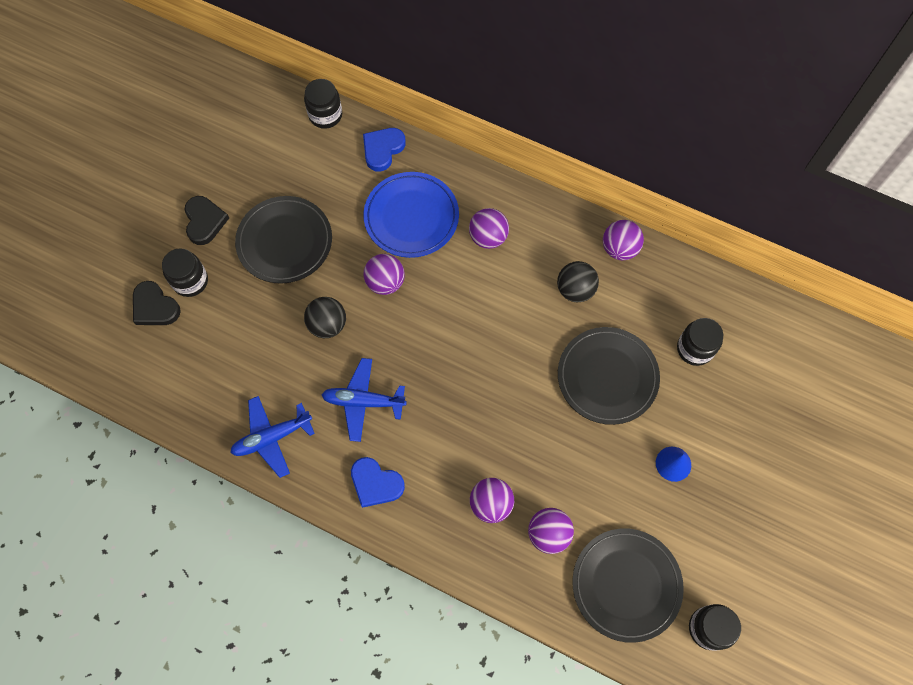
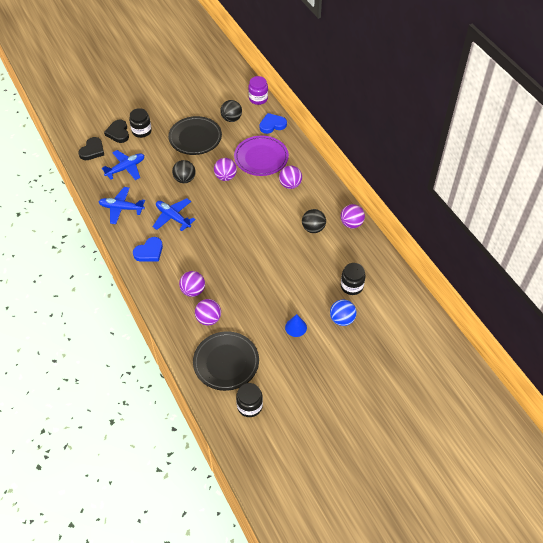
camera: 35 degrees right, 15 degrees down
(204, 221) = (168, 112): black heart -> black heart (92, 151)
(220, 363) = (126, 168): none -> blue plane
(313, 175) = (231, 119): none -> black ball
(325, 115) = (258, 99): black jar -> purple jar
(376, 483) = (149, 252): blue heart -> blue heart turned 105 degrees counterclockwise
(411, 217) = (261, 158): blue plate -> purple plate
(607, 377) = (296, 272): black plate -> none
(721, 409) = (342, 319): none -> blue ball

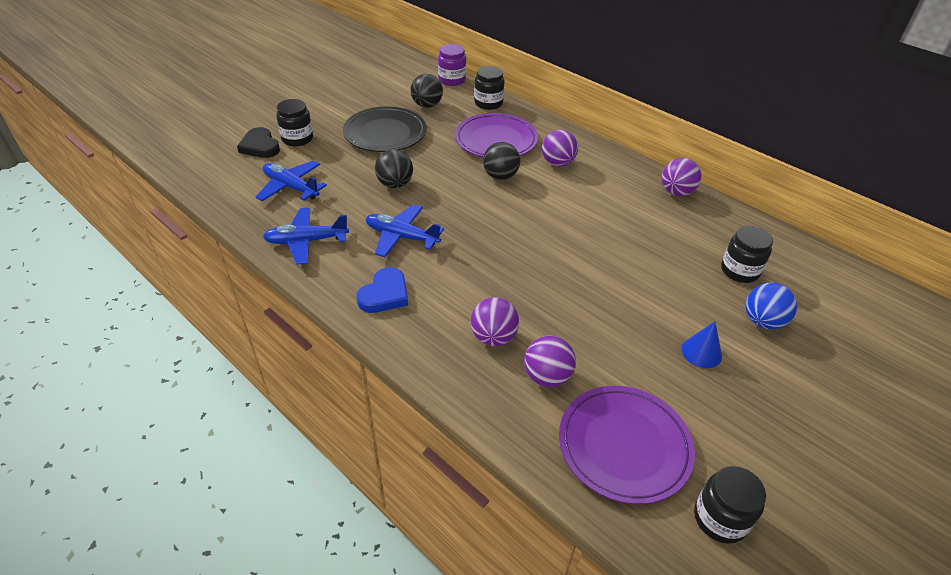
camera: 20 degrees left, 10 degrees down
(92, 151) = (224, 174): black heart -> none
(126, 168) = (291, 187): blue plane -> blue plane turned 90 degrees counterclockwise
(225, 177) = (457, 170): purple ball -> none
(226, 362) = (624, 446): black plate -> purple plate
(272, 125) = (488, 103): blue heart -> black jar
(313, 228) = (627, 208): black ball -> black ball (500, 176)

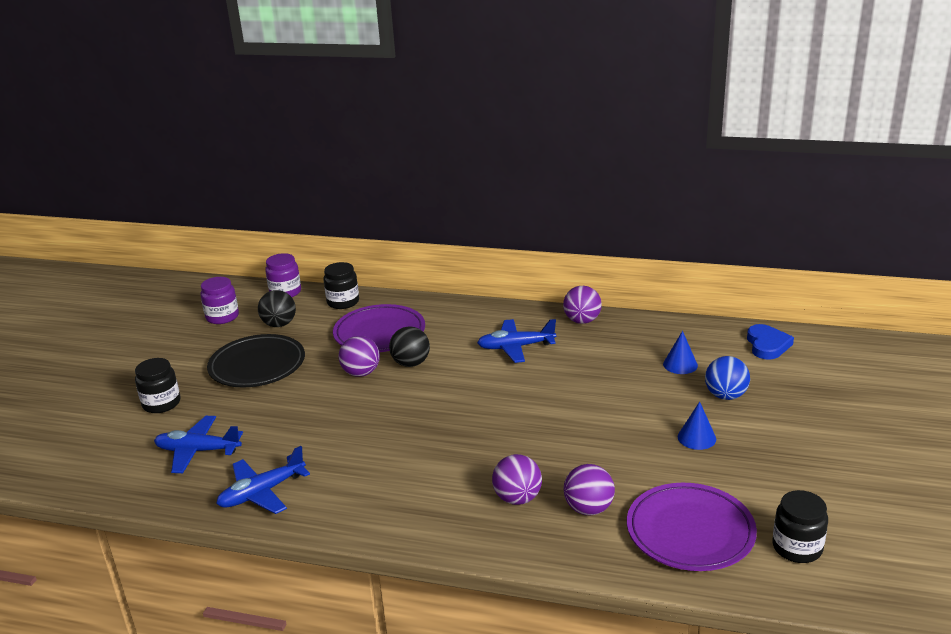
camera: 25 degrees left, 15 degrees down
(260, 146) = (124, 425): black heart -> none
(384, 294) = (385, 506): blue heart -> blue heart (767, 345)
(392, 84) = (222, 317): none -> purple jar
(395, 184) = (310, 408): black ball -> none
(401, 237) = (358, 451): blue plane -> blue plane (516, 347)
(557, 163) = (456, 333): purple ball -> purple ball (361, 373)
(739, 271) = (680, 364): black jar -> blue cone

